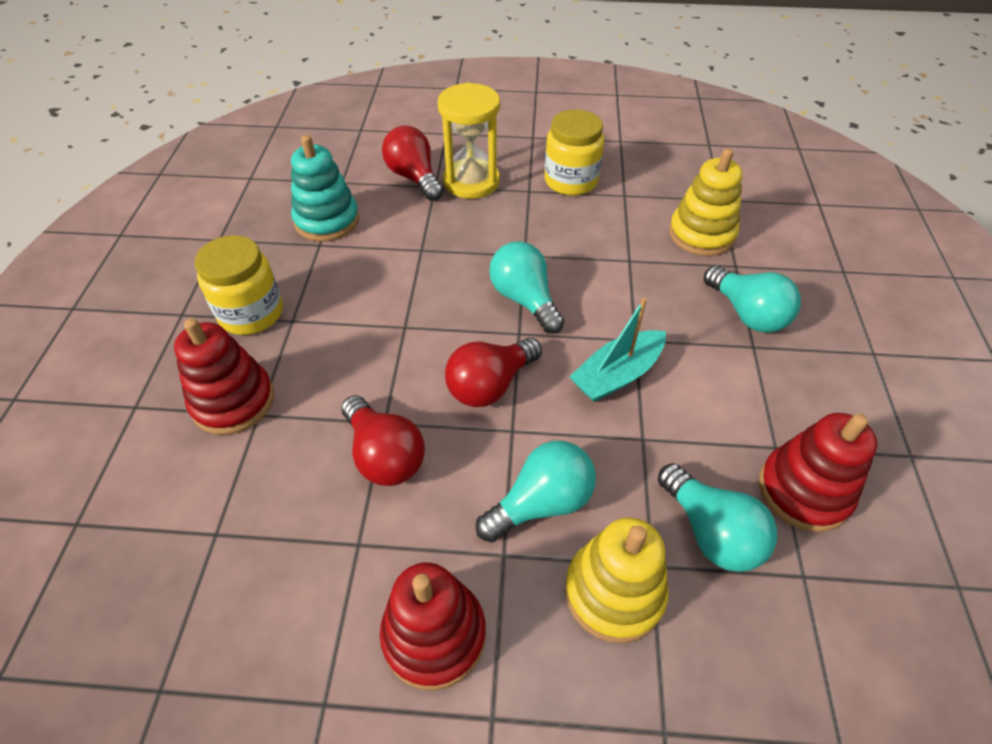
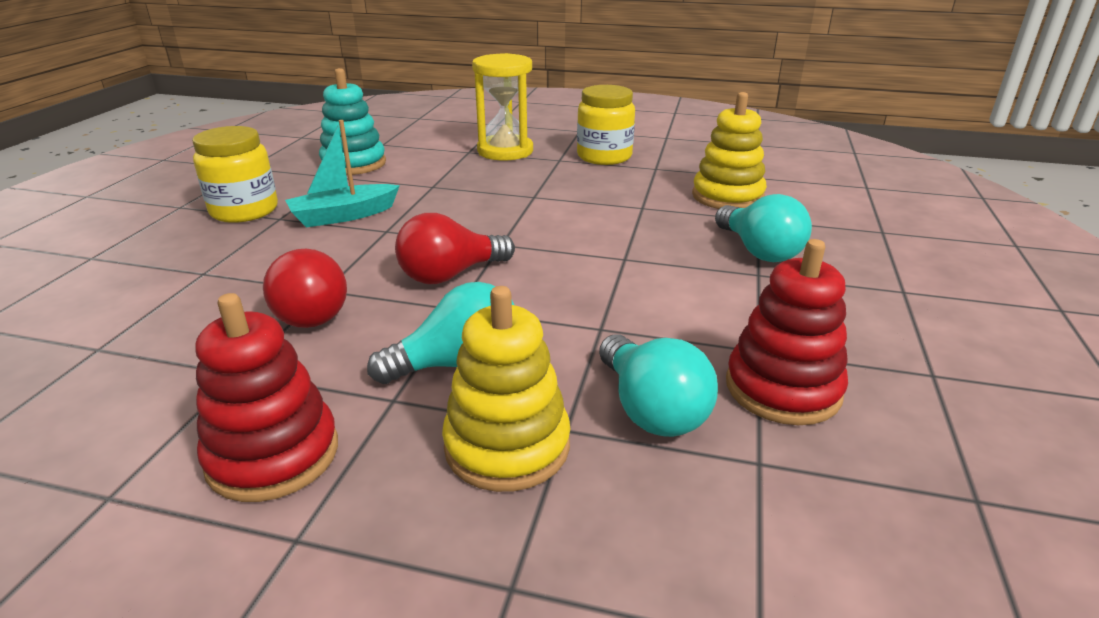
camera: 10 degrees right, 20 degrees down
(233, 401) = (185, 262): red stacking toy -> none
(414, 178) = (451, 145): red light bulb -> none
(525, 299) = (518, 223): turquoise light bulb -> none
(617, 375) = (592, 280): turquoise boat -> turquoise boat (344, 216)

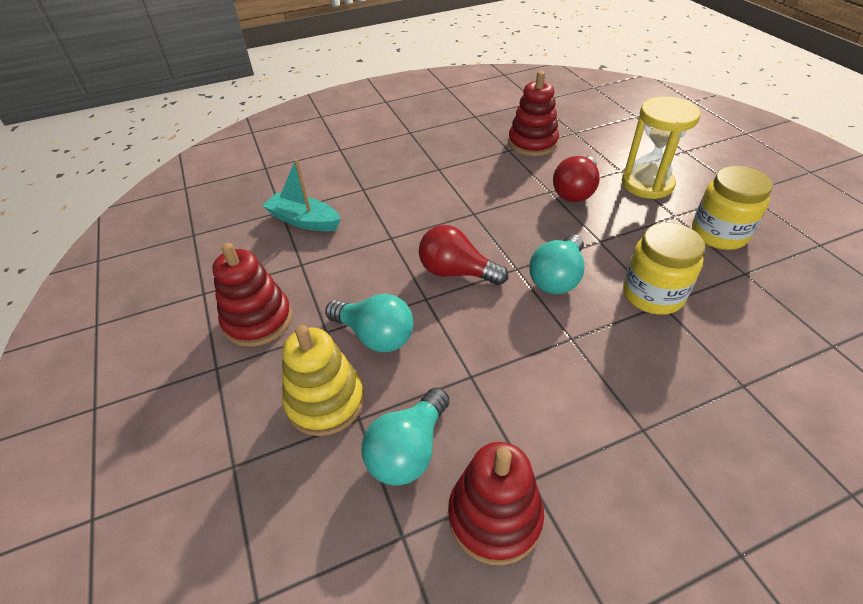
camera: 55 degrees right, 15 degrees up
(244, 211) = (431, 153): yellow jar -> yellow jar (652, 294)
(309, 312) = (367, 248): red light bulb -> red light bulb (575, 191)
(344, 216) = (469, 187): turquoise boat -> turquoise boat (304, 221)
(354, 164) = (532, 143): turquoise stacking toy -> red stacking toy
(727, 196) = (757, 344): yellow stacking toy -> none
(759, 251) = (682, 413): turquoise light bulb -> turquoise light bulb (557, 278)

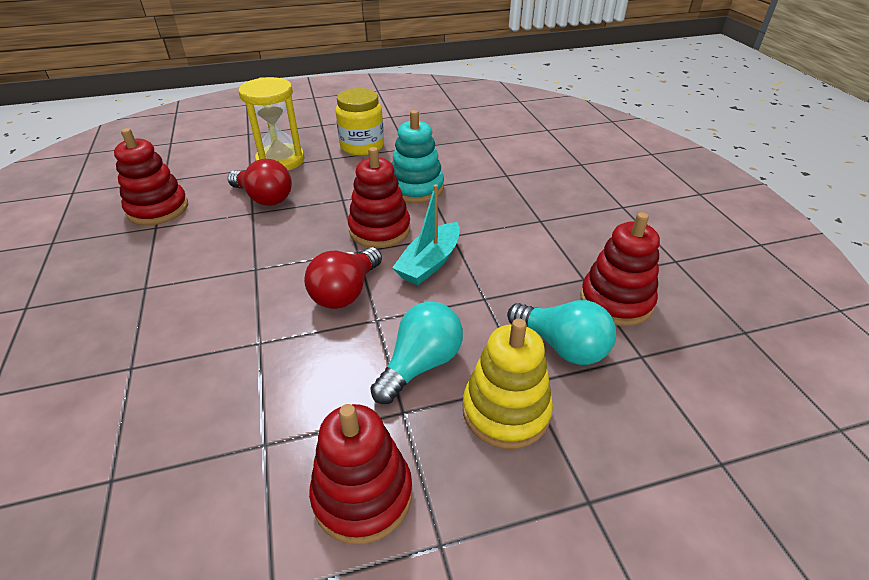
camera: 85 degrees left, 5 degrees down
(304, 221) = (161, 443): turquoise boat -> turquoise boat (429, 263)
(557, 278) = (379, 230): turquoise light bulb -> red stacking toy
(652, 294) = (416, 188): yellow jar -> turquoise stacking toy

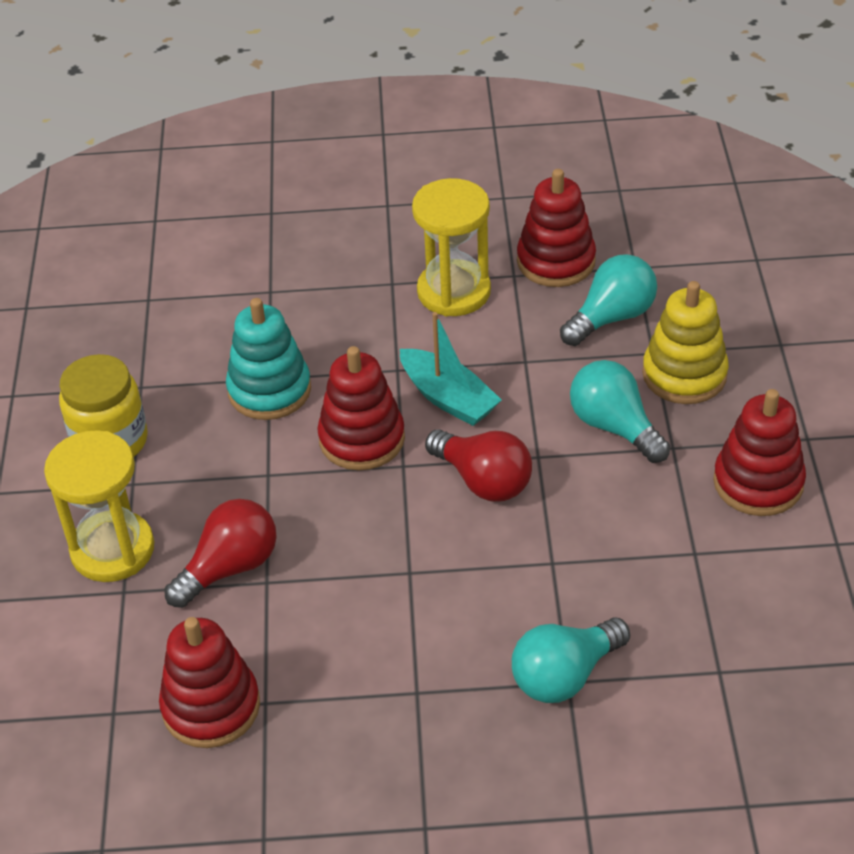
camera: 75 degrees left, 5 degrees up
(137, 364) = (565, 675): none -> turquoise light bulb
(546, 250) = (454, 292): none -> yellow hourglass

